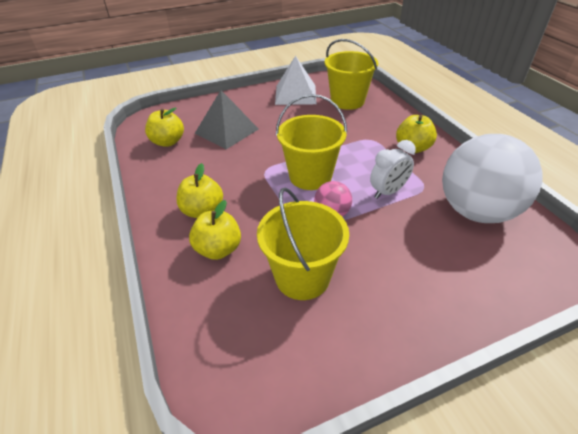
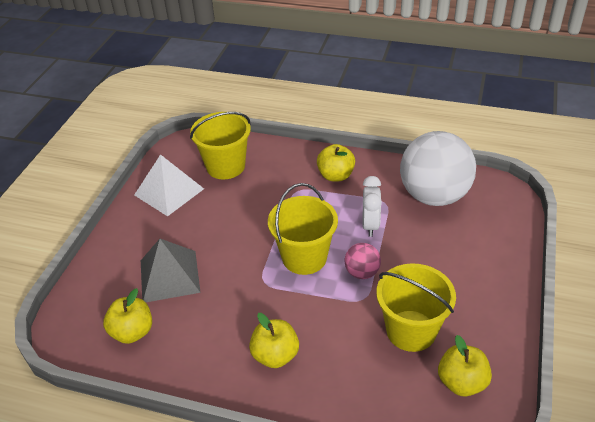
camera: 50 degrees left, 0 degrees up
(218, 249) = (335, 368): yellow apple -> yellow apple (461, 382)

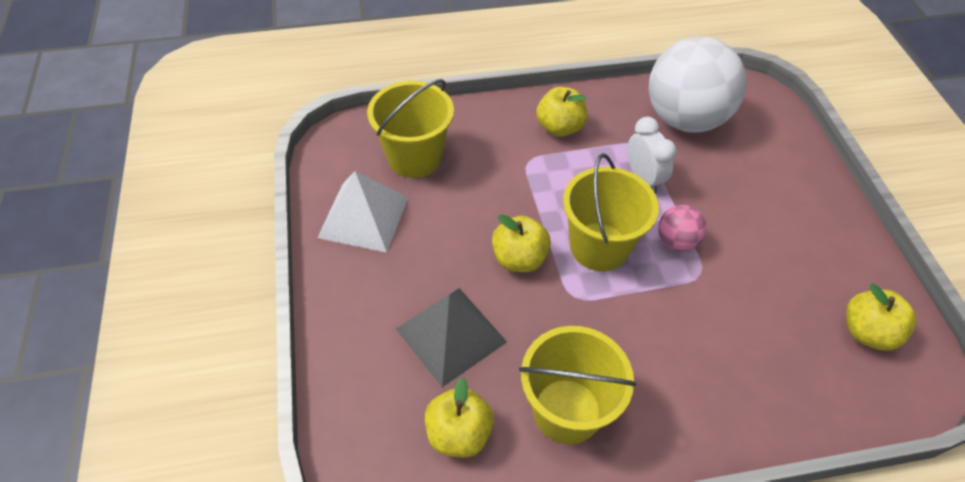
camera: 30 degrees left, 10 degrees up
(275, 355) = (656, 387): yellow apple -> yellow apple (519, 259)
(411, 330) = (776, 293): yellow bucket -> yellow bucket (567, 411)

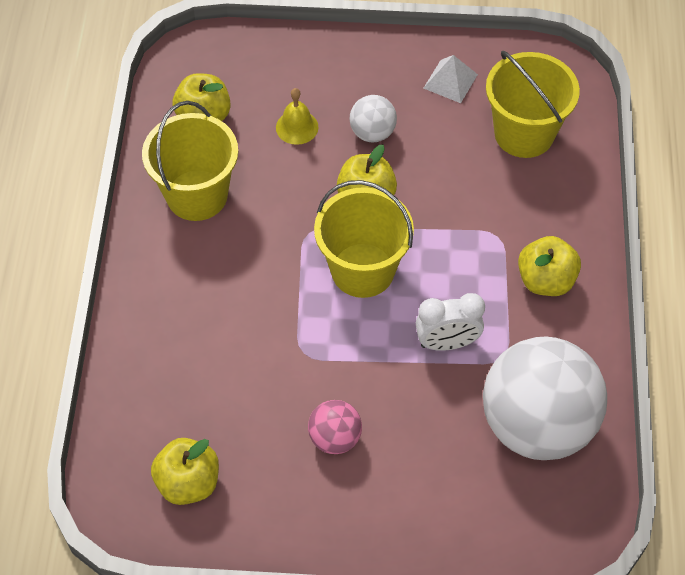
camera: 105 degrees right, 5 degrees up
(363, 217) = (450, 81): white pyramid -> white pyramid, size x0.57
(441, 267) = (372, 133): none -> white ball
(450, 335) = (297, 127): grey pyramid -> yellow bell
(676, 241) = (350, 345): pink ball -> pink ball (335, 438)

